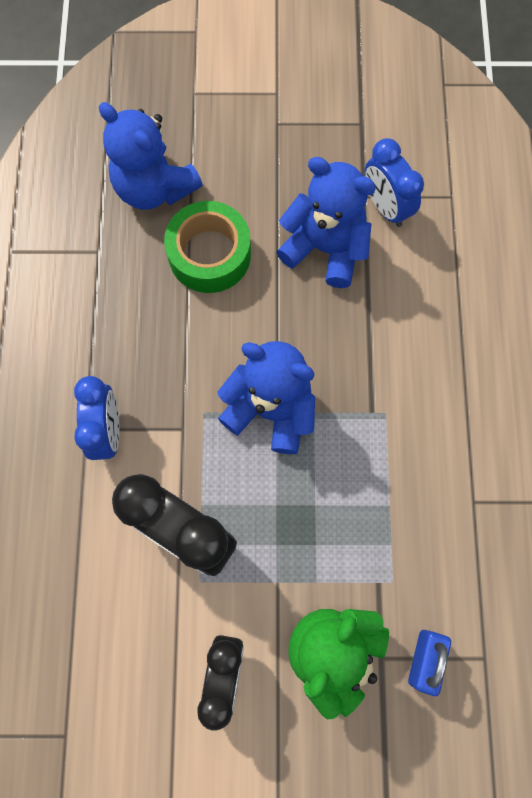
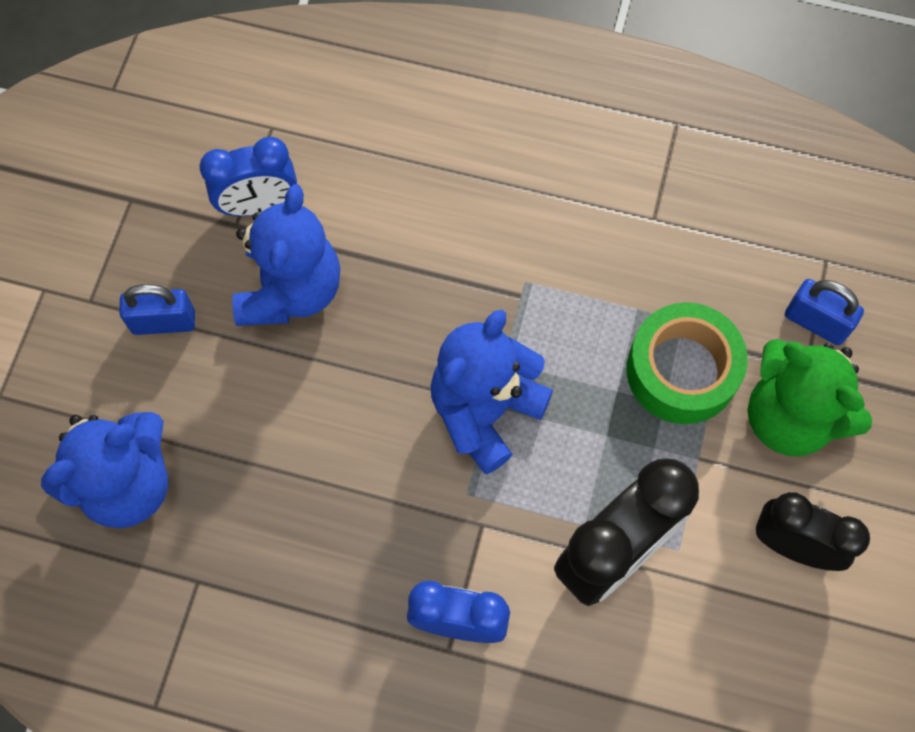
camera: 75 degrees left, 5 degrees down
(209, 254) = (251, 434): green tape -> green tape (682, 371)
(275, 174) = (164, 322): none -> blue padlock
(325, 248) = (291, 290): blue teddy bear -> blue teddy bear turned 150 degrees clockwise

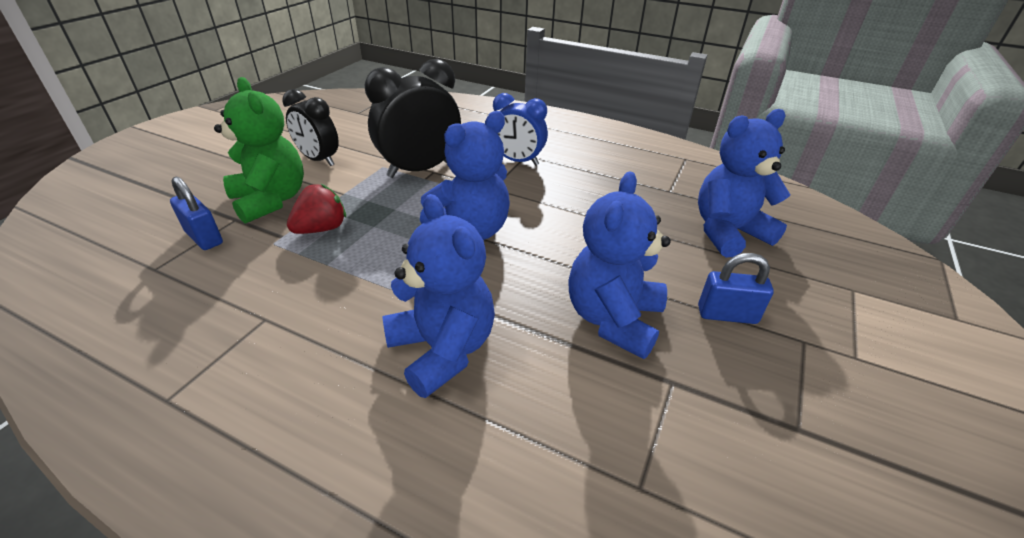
camera: 170 degrees left, 30 degrees down
(258, 205) = (649, 397): blue clock -> none
(459, 217) = (442, 349): none -> blue teddy bear
(682, 371) = (322, 229): green tape -> red strawberry

